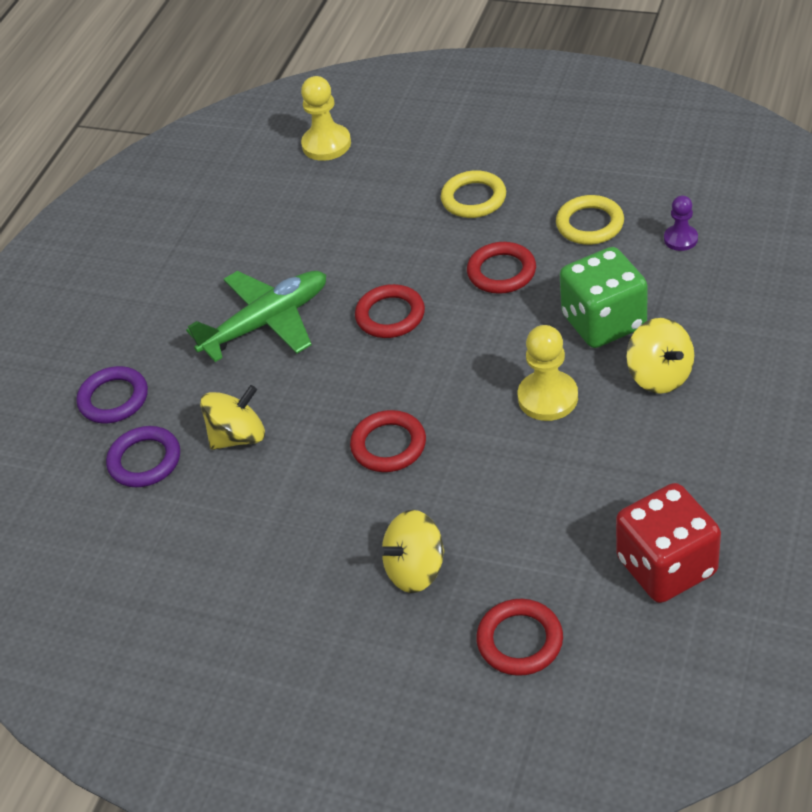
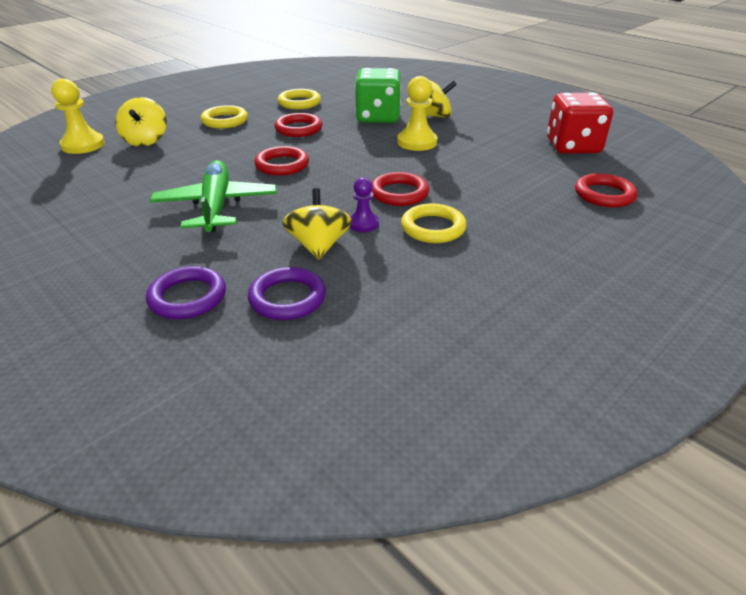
camera: 70 degrees left, 10 degrees down
(327, 507) = (433, 228): none -> yellow ring
(415, 570) = (521, 211): yellow spinning top -> yellow spinning top (146, 140)
(680, 239) = (345, 90): purple pawn -> purple pawn (363, 224)

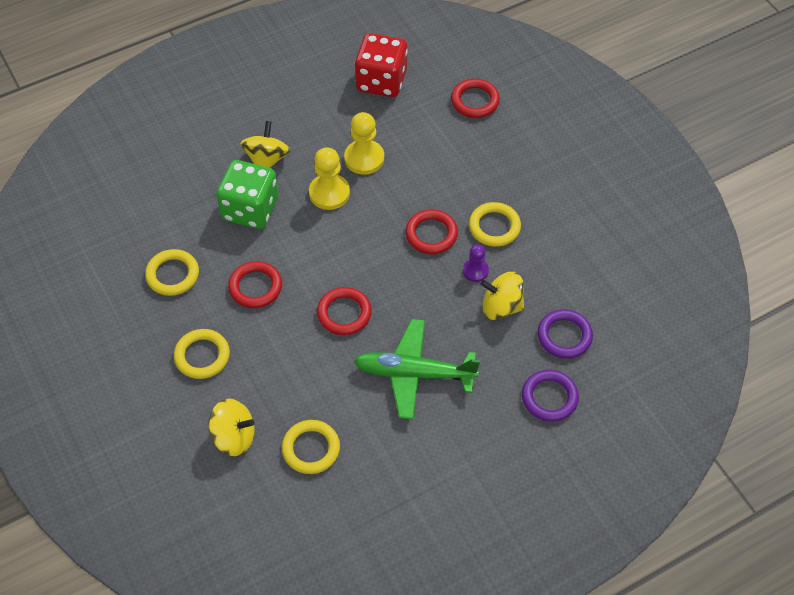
camera: 75 degrees left, 20 degrees up
(83, 145) = (224, 501): yellow pawn -> yellow pawn (364, 158)
(129, 170) = (311, 449): none -> yellow ring

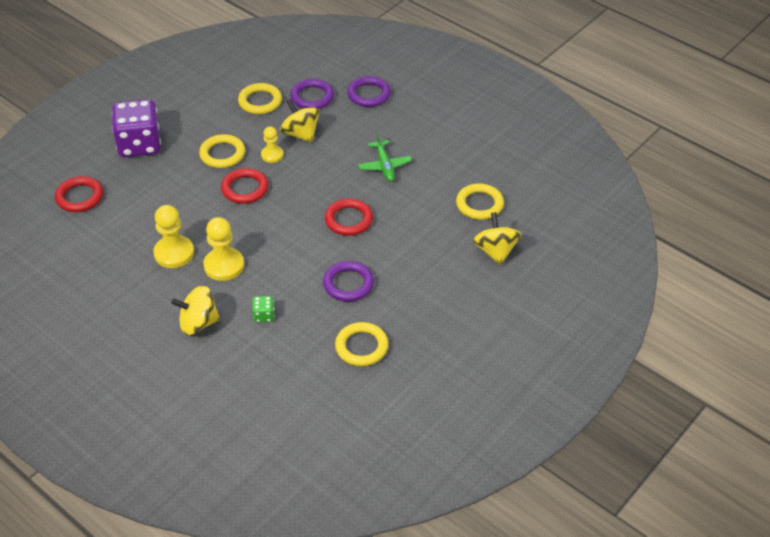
camera: 110 degrees left, 10 degrees down
(202, 356) = (434, 296): yellow ring -> yellow ring (260, 101)
(250, 209) = (264, 315): green dice -> green dice, size x0.42
(255, 287) = (348, 284): red ring -> purple ring
(381, 81) = (69, 267): red dice -> none
(415, 374) = (384, 165): green plane -> green plane, size x0.58
(475, 271) = (272, 155): purple pawn -> yellow pawn
(501, 307) = (300, 134): yellow spinning top -> yellow spinning top turned 150 degrees clockwise
(537, 160) = (140, 145): none -> purple dice

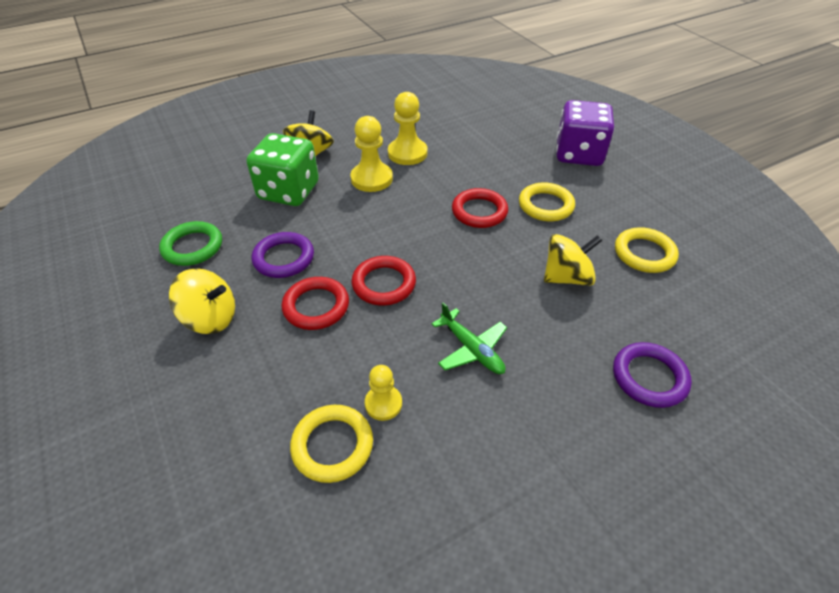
camera: 110 degrees right, 0 degrees up
(79, 197) = (511, 115): red ring -> red ring (316, 306)
(264, 315) = (289, 191): green dice -> green dice, size x2.40
(272, 155) = (531, 243): yellow pawn -> yellow pawn (383, 403)
(312, 97) = (648, 307): purple ring -> none
(361, 347) = (192, 247): yellow ring -> green ring
(384, 165) = (471, 349): green plane -> green plane turned 135 degrees counterclockwise
(495, 251) = (228, 429): yellow spinning top -> yellow spinning top (211, 318)

